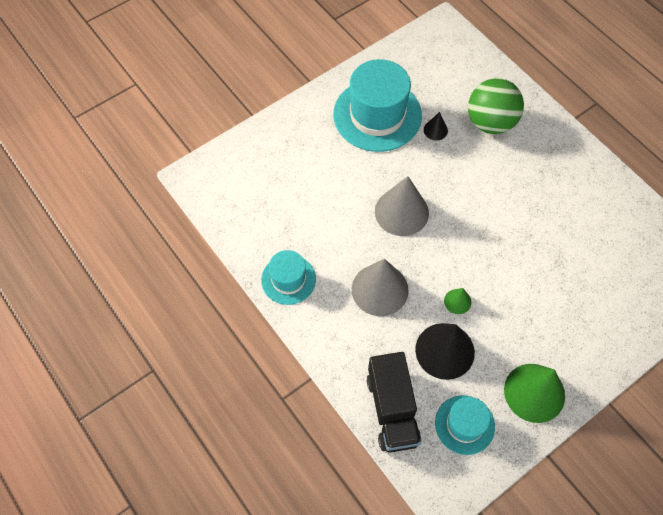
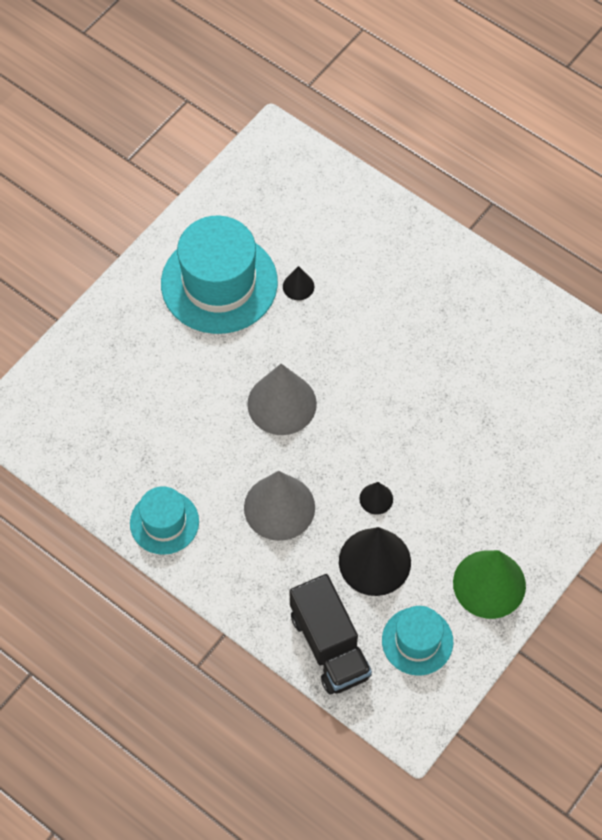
camera: 15 degrees left, 0 degrees up
(457, 301) = (376, 499): green cone -> black cone
(490, 122) = (365, 260): green ball -> none

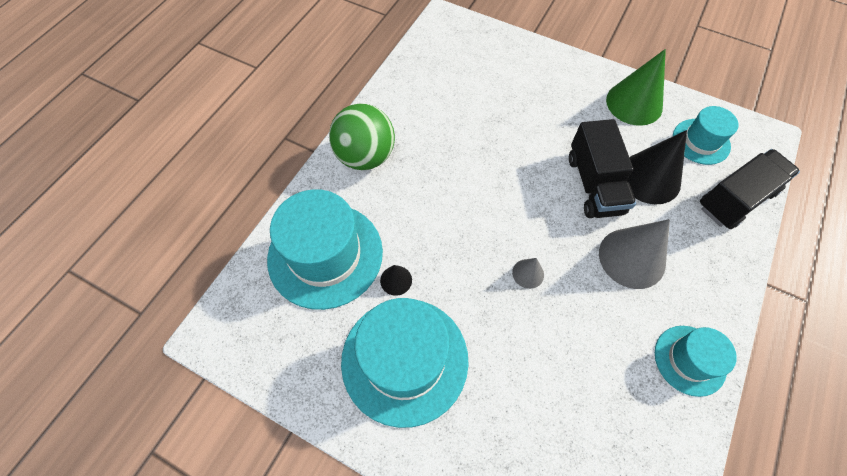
camera: 100 degrees left, 0 degrees up
(282, 404) = (528, 273): grey cone -> grey cone, size x0.47
(337, 229) = (325, 255): none -> turquoise hat
(376, 499) = (594, 184): black cone -> black truck
(452, 276) = (365, 156): none -> green ball

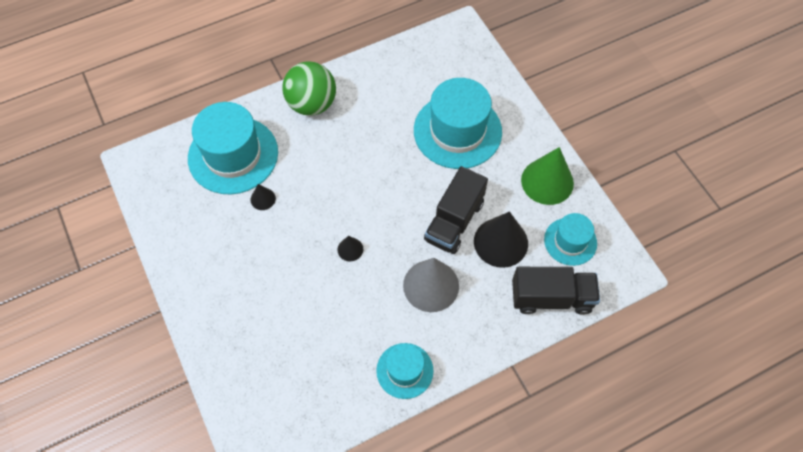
camera: 35 degrees right, 0 degrees up
(404, 360) = (228, 249): turquoise hat -> turquoise hat (457, 131)
(528, 273) = (350, 249): grey cone -> black cone

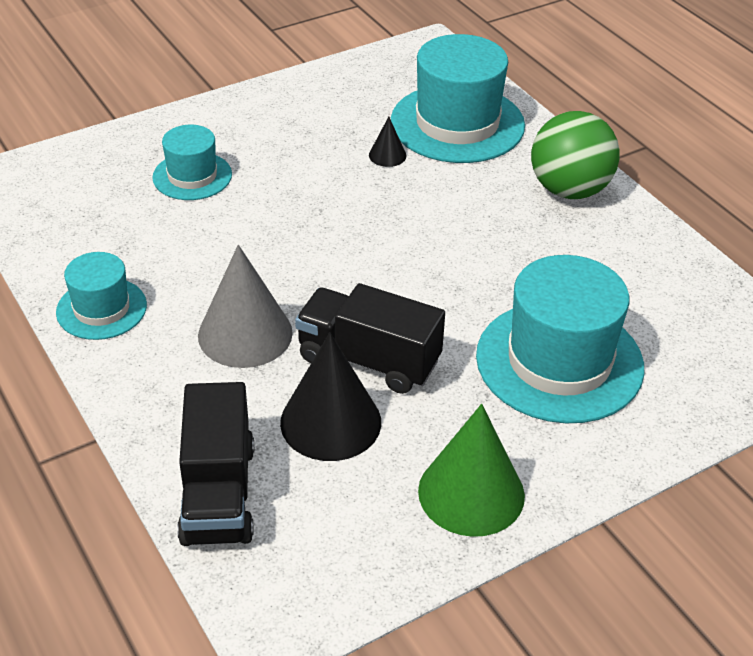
camera: 85 degrees right, 20 degrees down
(350, 249) = (308, 243): black cone -> none
(570, 241) = (338, 526): turquoise hat -> turquoise hat (192, 176)

